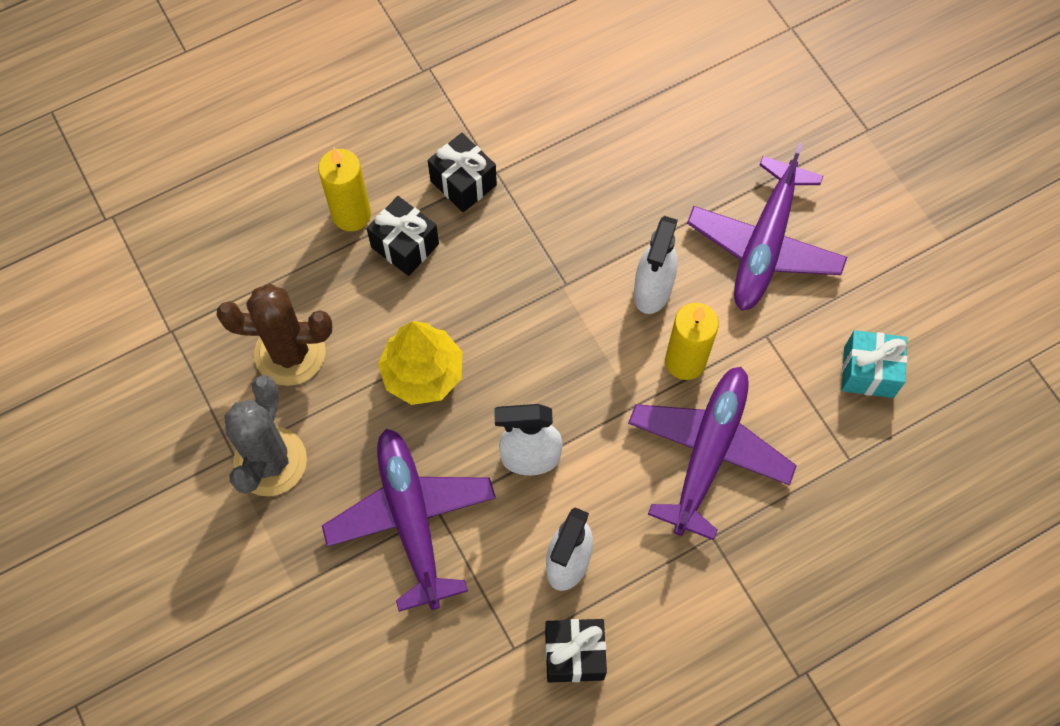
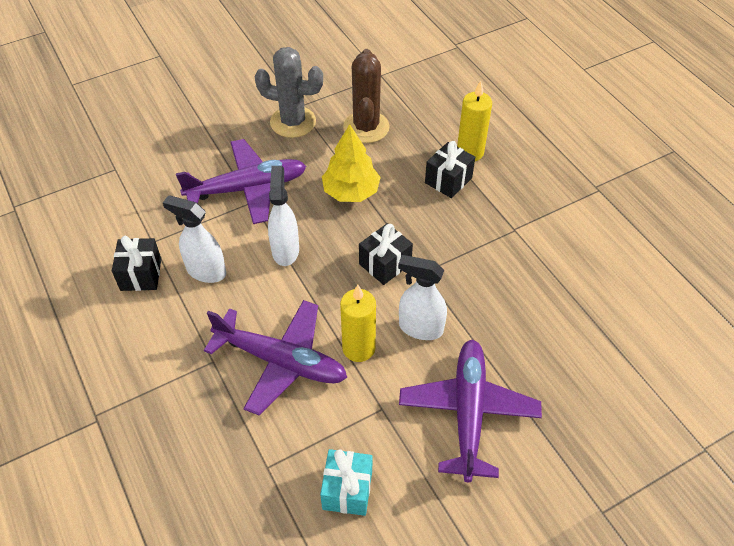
camera: 90 degrees right, 15 degrees down
(463, 183) = (503, 211): black gift -> black gift (385, 264)
(764, 245) = (468, 412): purple plane -> purple plane turned 75 degrees clockwise

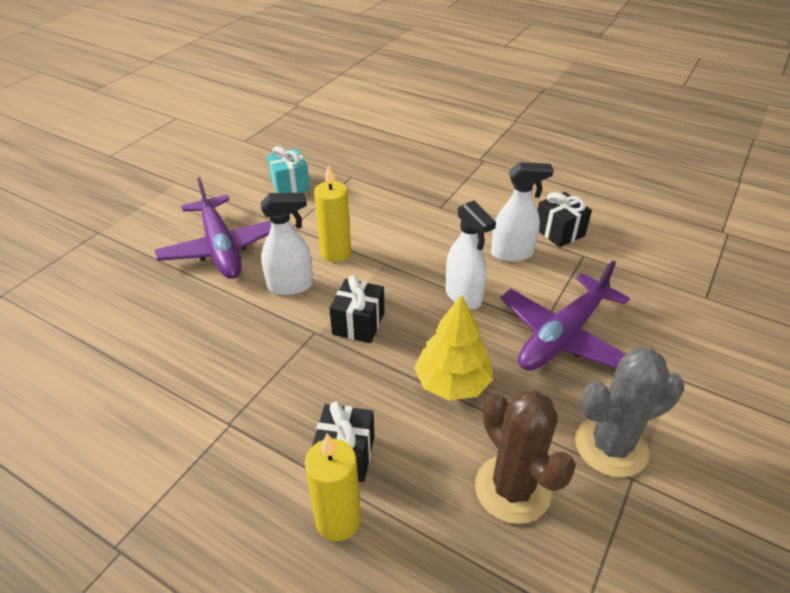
camera: 150 degrees right, 10 degrees down
(281, 361) = (390, 224): purple plane -> none

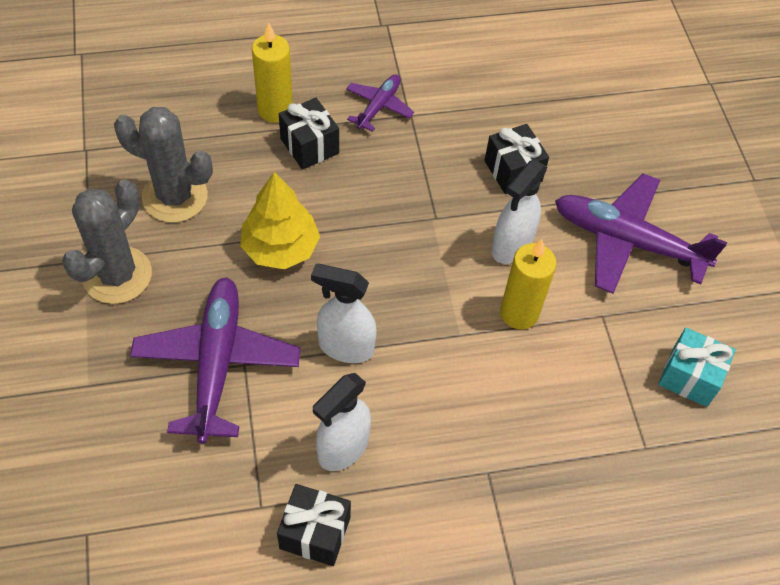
camera: 135 degrees right, 15 degrees up
(243, 451) = (379, 106): none -> purple plane
(358, 323) = (409, 250): black gift -> black gift (513, 171)
(512, 489) = (175, 197): brown cactus -> grey cactus

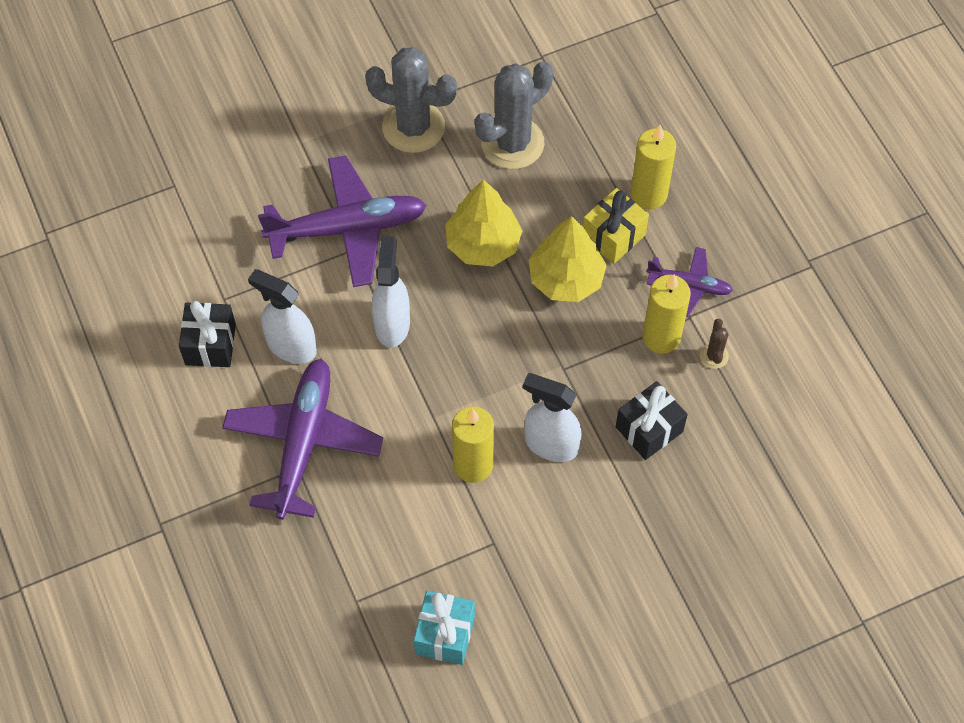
camera: 80 degrees right, 5 degrees up
(175, 197) = (512, 143): grey cactus -> grey cactus turned 45 degrees clockwise
(309, 146) = (613, 236): black gift -> yellow gift
(342, 192) = (566, 279): none -> yellow tree
(424, 139) = (661, 337): none -> yellow candle
(453, 109) = (714, 356): none -> brown cactus
(627, 241) = (594, 556): purple plane -> purple plane (303, 442)

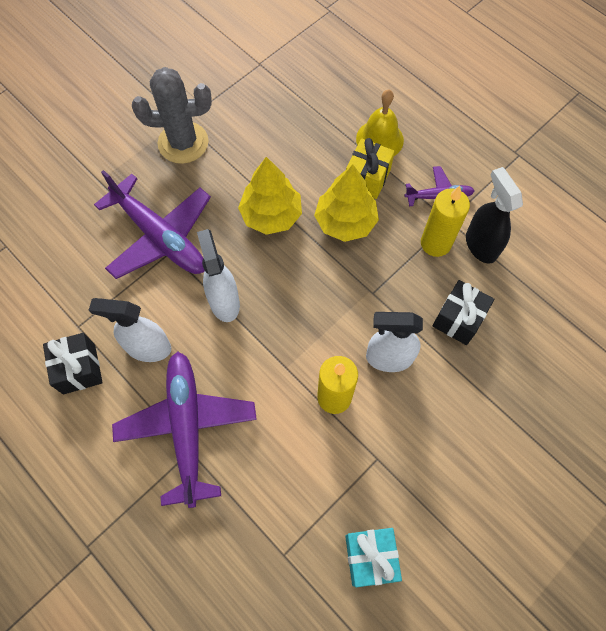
camera: 20 degrees left, 5 degrees up
(347, 229) = (160, 236): purple plane -> purple plane turned 75 degrees clockwise
(512, 143) = (263, 132): grey cactus -> none
(649, 194) = (379, 139): yellow candle -> yellow bell
(714, 356) = (481, 245): brown cactus -> black spray bottle

